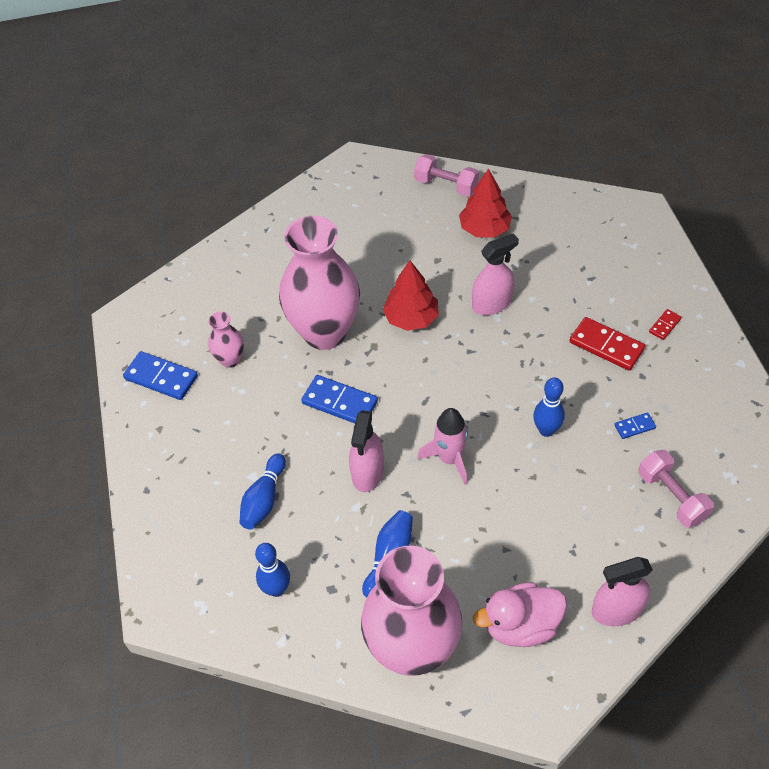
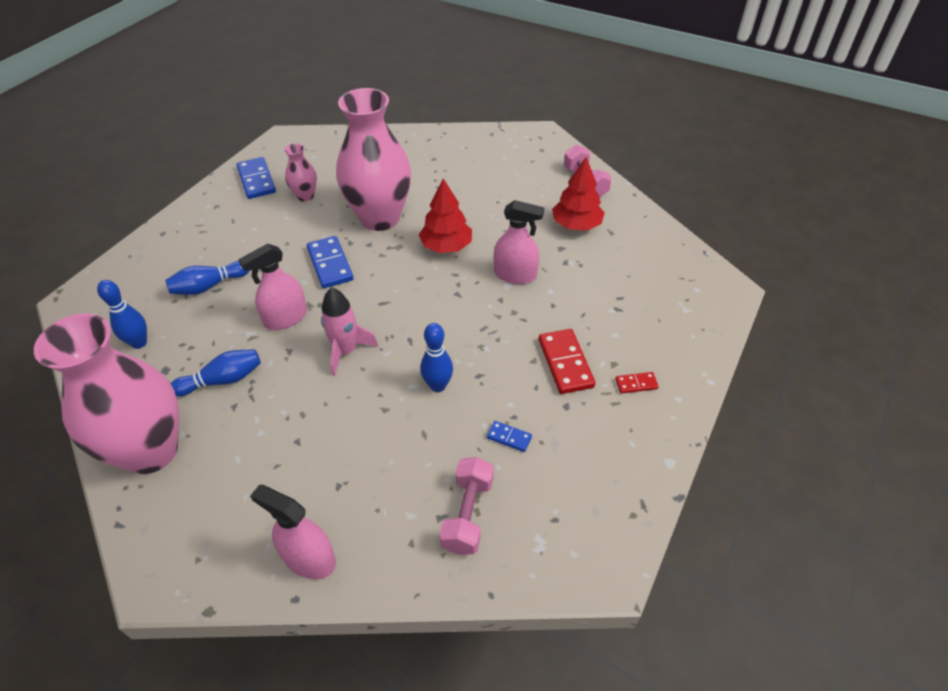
camera: 40 degrees right, 5 degrees down
(520, 625) = (232, 502): pink duck -> none

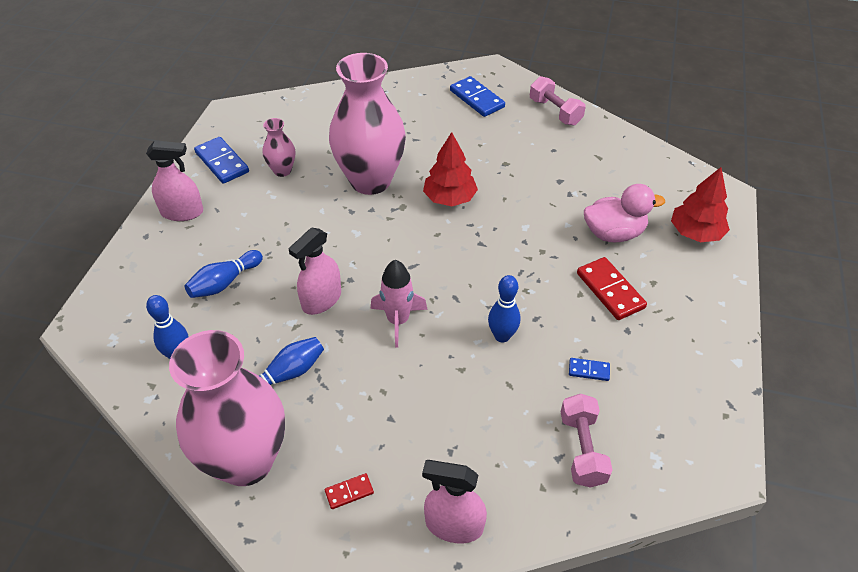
camera: 15 degrees left, 0 degrees up
(330, 264) = (341, 237): blue domino -> blue domino (476, 99)
(515, 275) = (528, 215): pink spray bottle -> pink spray bottle (182, 212)
(576, 225) = (564, 155): red tree -> red tree (695, 233)
(593, 308) = (613, 233): none -> pink duck
(636, 384) = (680, 297): red domino -> red domino (349, 492)

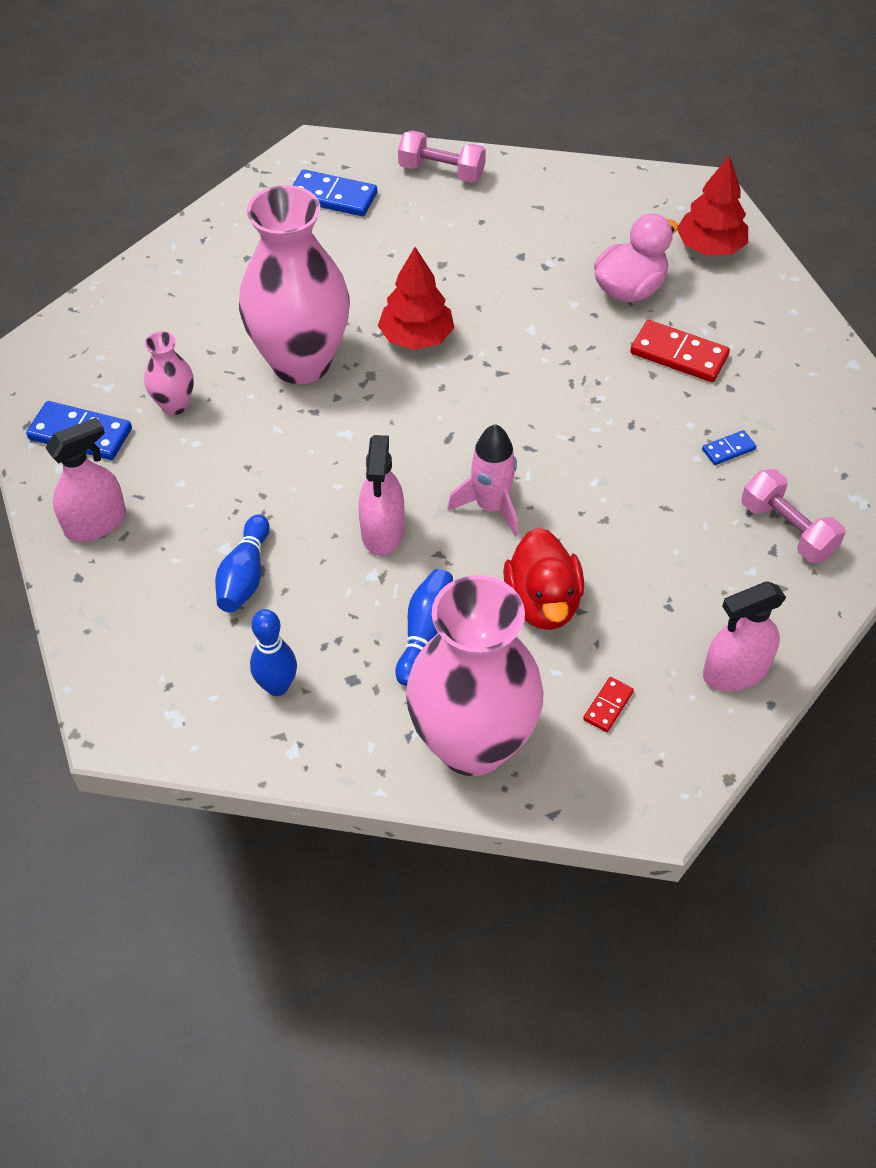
camera: 35 degrees left, 5 degrees up
(372, 399) = (542, 603): none -> red duck
(502, 336) = (614, 462): blue bowling pin -> none

